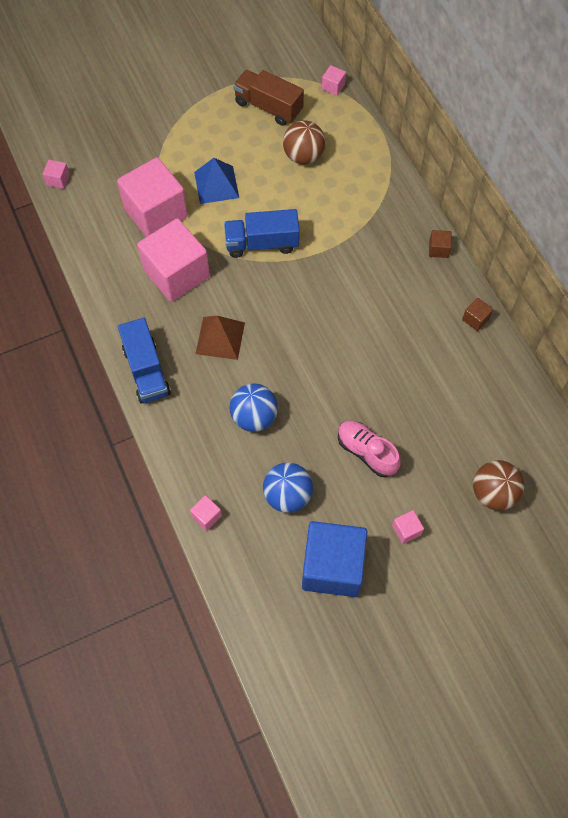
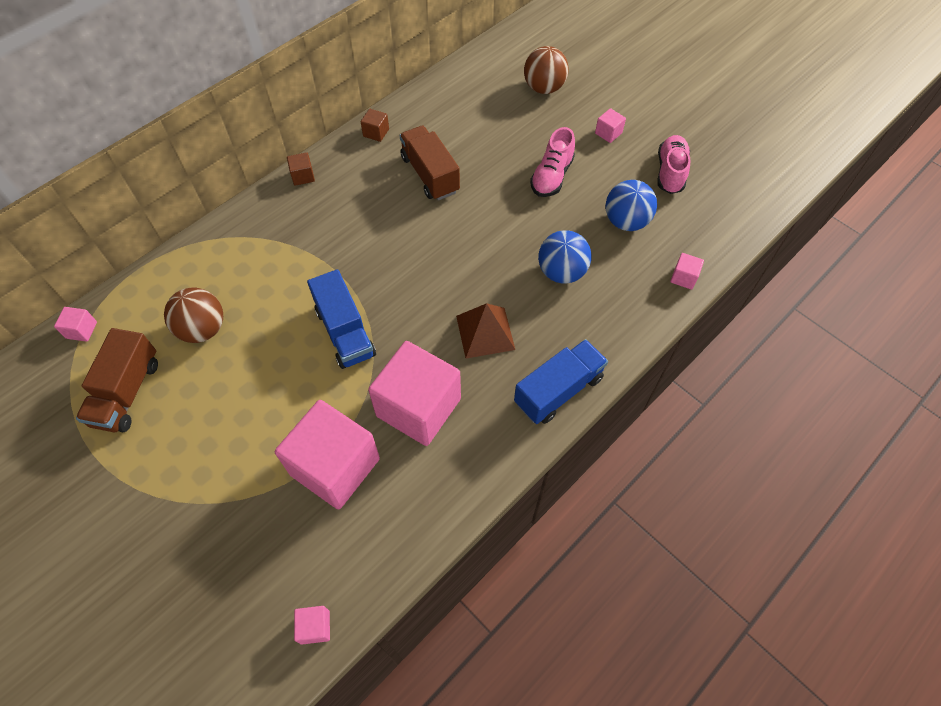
camera: 110 degrees left, 5 degrees down
(216, 185) = (271, 410): blue pyramid -> none
(332, 567) = (670, 172): blue cube -> pink shoe
(406, 349) = (430, 174): none -> brown truck

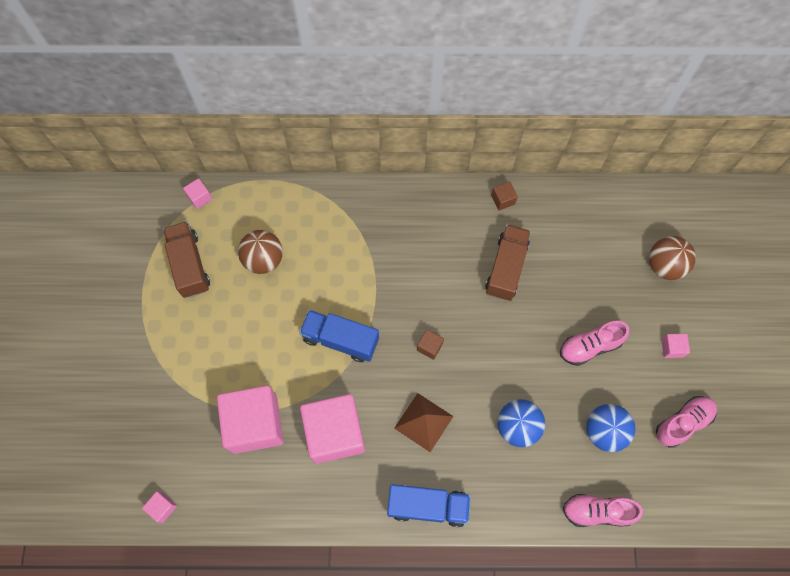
camera: 45 degrees right, 10 degrees up
(127, 392) = (189, 265): brown truck -> brown truck turned 105 degrees clockwise
(303, 176) = (421, 194): brown cube -> brown cube (429, 347)
(345, 332) = (340, 340): blue truck -> blue truck turned 90 degrees clockwise
(683, 277) = (597, 511): pink cube -> pink shoe

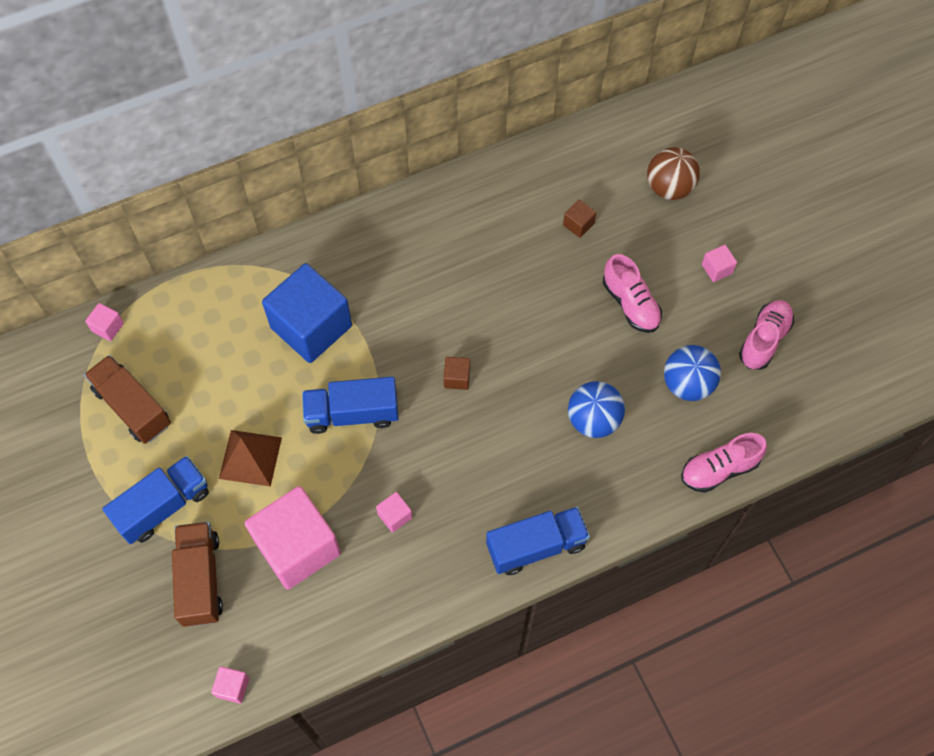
camera: 25 degrees left, 5 degrees down
(177, 349) = (163, 506): none -> blue truck
(263, 259) = (219, 364): brown ball -> none
(335, 433) = (395, 516): pink cube -> pink cube, size x0.40
(341, 260) = (311, 327): none -> blue cube
(423, 422) = (488, 460): brown pyramid -> brown pyramid (250, 458)
(503, 200) = (462, 189): brown cube -> brown cube (578, 224)
(506, 268) = (501, 260): brown truck -> brown truck (200, 579)
(590, 346) = (630, 303): pink shoe -> pink shoe turned 75 degrees counterclockwise

